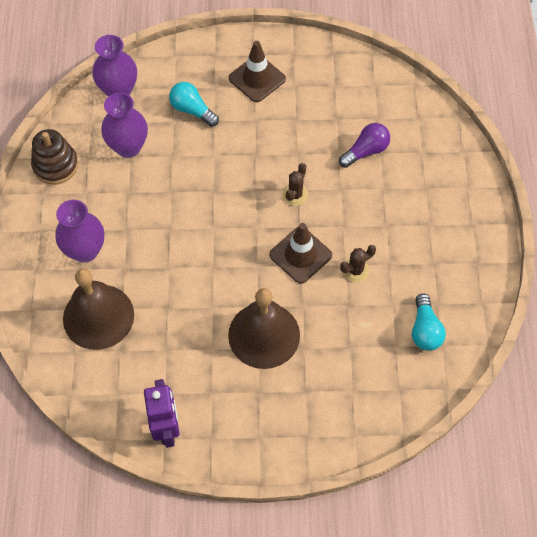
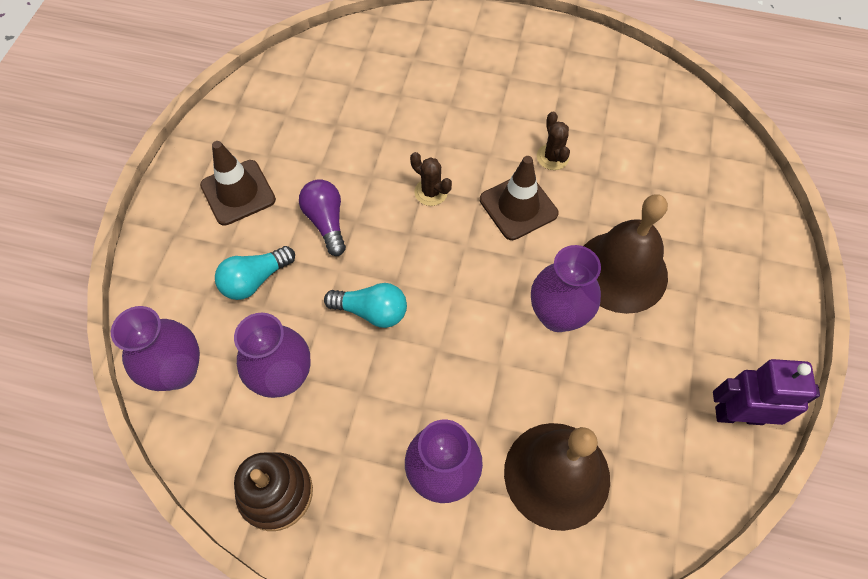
camera: 75 degrees left, 0 degrees up
(215, 297) = (557, 315): none -> purple vase
(366, 151) = (393, 108): purple light bulb -> purple light bulb (326, 222)
(425, 330) = (641, 114): turquoise light bulb -> turquoise light bulb (372, 311)

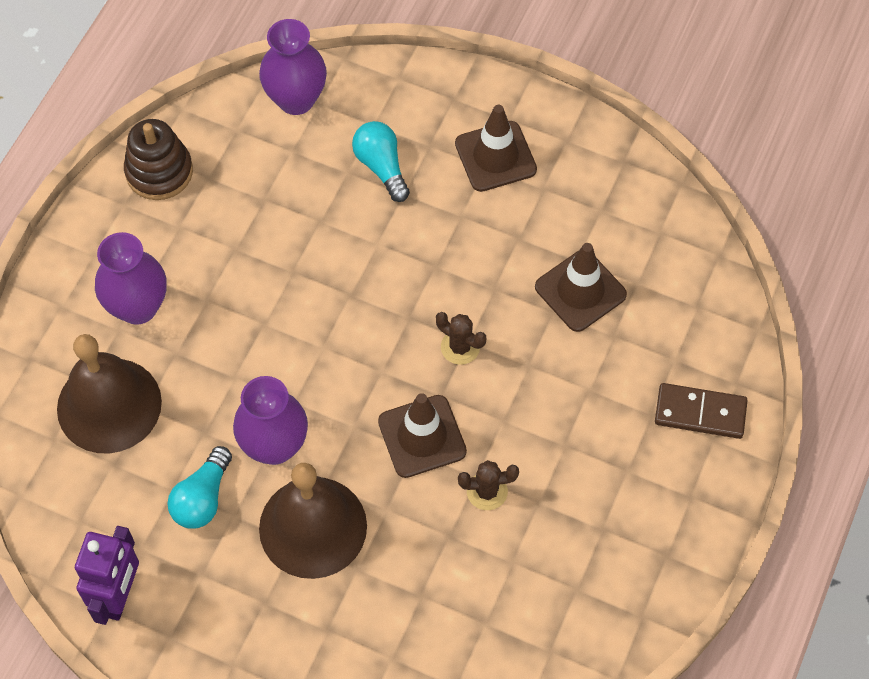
camera: 100 degrees right, 0 degrees up
(283, 377) = (268, 185): purple vase -> none
(326, 222) = (440, 237): purple light bulb -> none
(364, 119) = (580, 291): none -> brown traffic cone
(372, 311) = (321, 268): turquoise light bulb -> turquoise light bulb (202, 498)
(431, 192) = (460, 347): brown cactus -> brown cactus turned 75 degrees clockwise
(453, 41) = (700, 412): none -> brown domino

